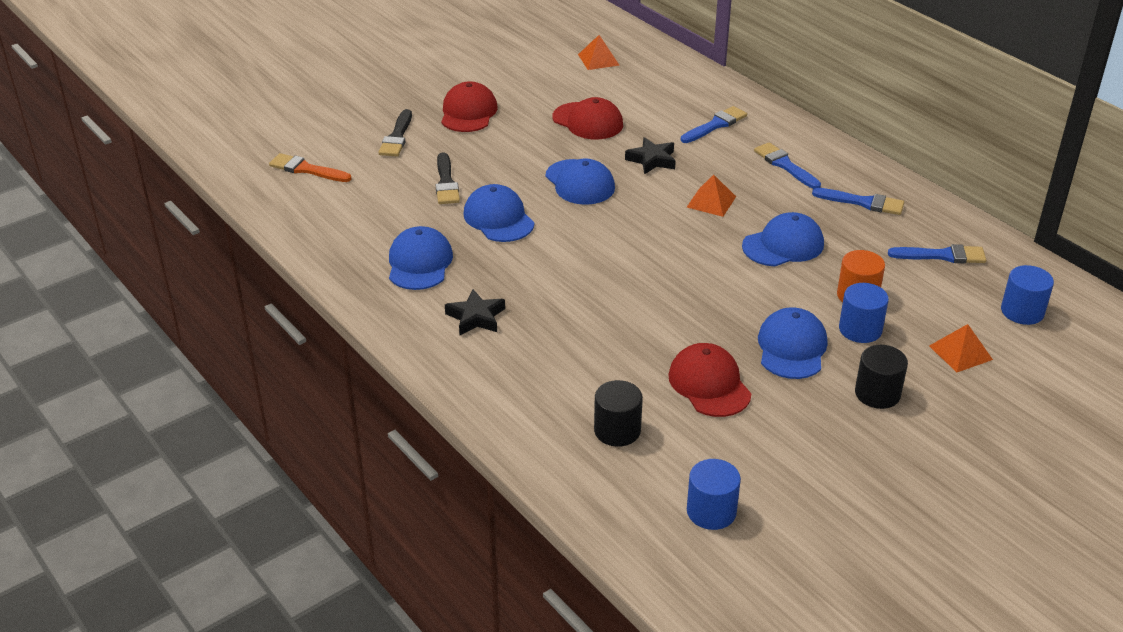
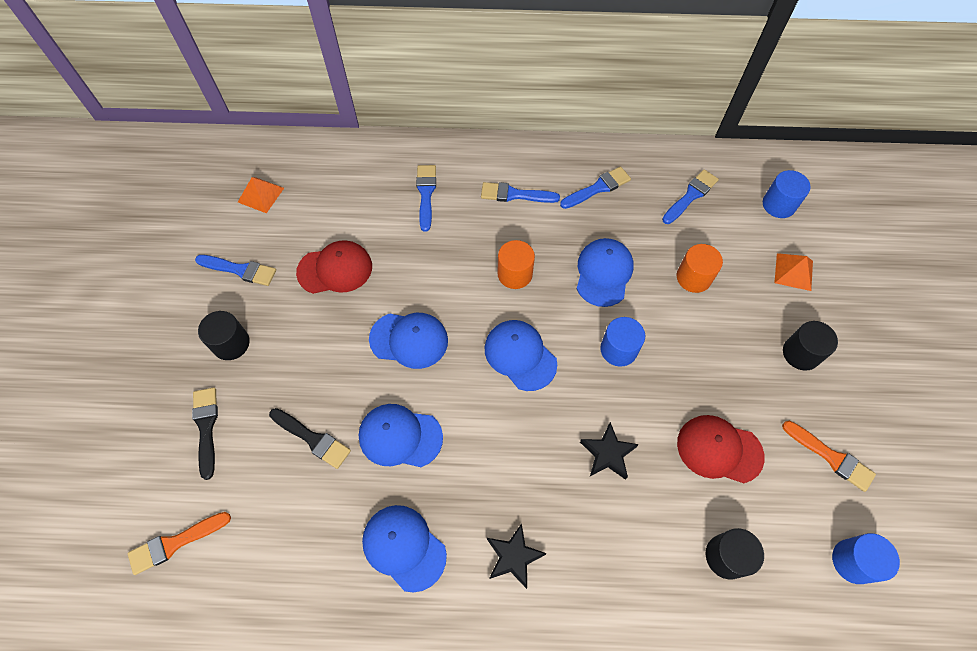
camera: 50 degrees left, 25 degrees up
(397, 137) = (206, 427): black brush -> black brush turned 150 degrees counterclockwise
(468, 112) = (231, 343): red cap -> black cylinder
(527, 85) = (240, 270): none -> blue brush
(652, 160) = (428, 268): black star -> black star (607, 453)
(711, 201) = (515, 274): orange pyramid -> orange cylinder
(792, 348) = (718, 363): blue cap -> blue cap (520, 355)
(796, 456) = (831, 457): none -> orange brush
(860, 329) = (729, 307): blue cylinder -> blue cylinder (618, 349)

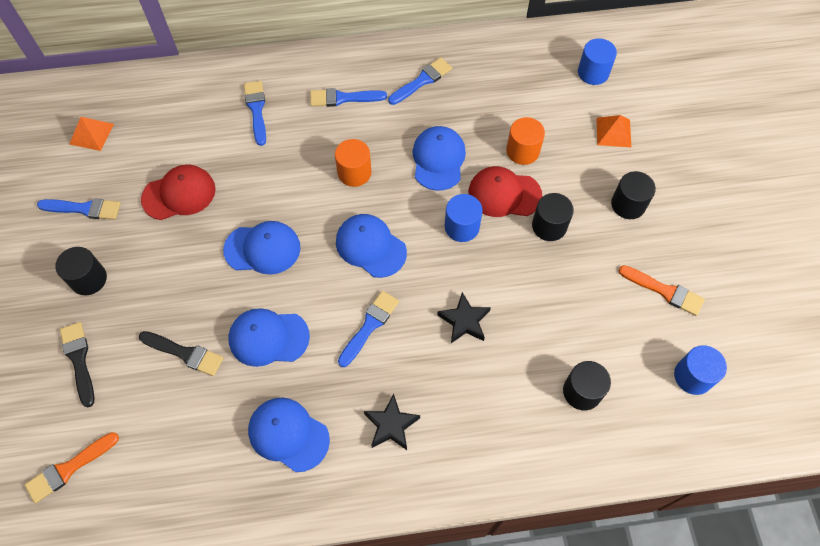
camera: 10 degrees left, 0 degrees up
(691, 196) = (510, 76): blue brush -> blue brush (369, 326)
(712, 363) = (549, 226): none -> black cylinder
(719, 449) = (564, 301): red cap -> red cap (504, 194)

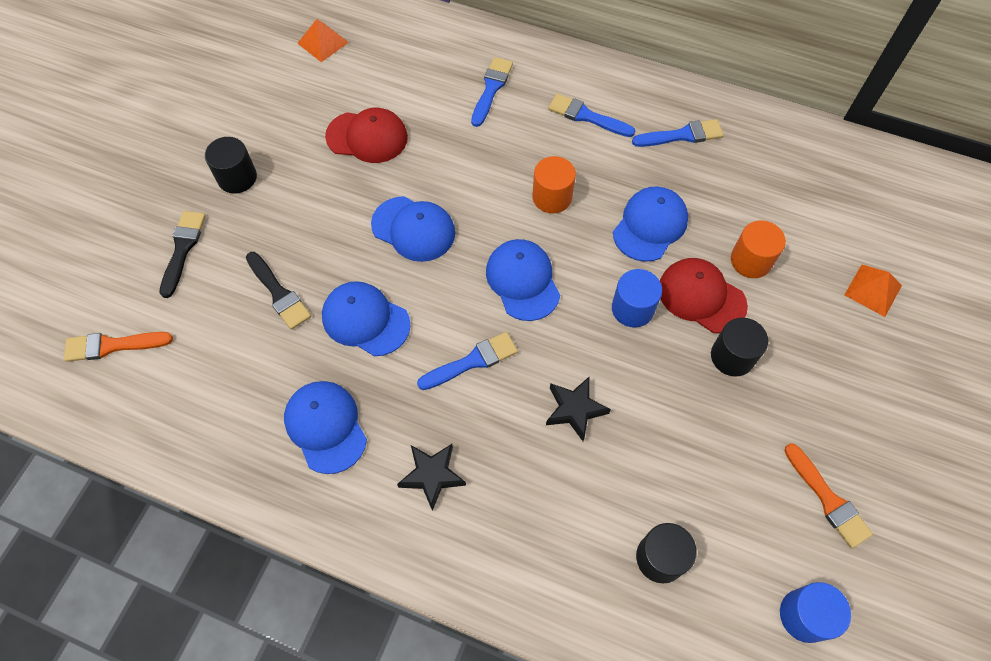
camera: 30 degrees right, 0 degrees up
(84, 209) = (273, 110): blue brush -> none
(593, 73) = (887, 213): blue cylinder -> none
(628, 204) = (842, 379): black cylinder -> none

